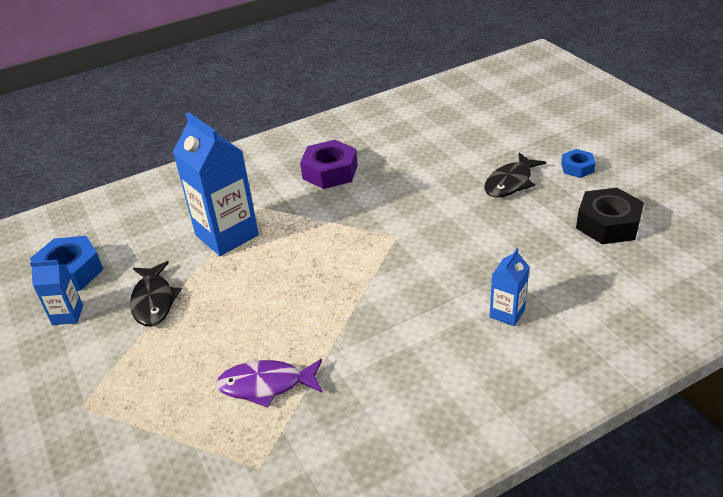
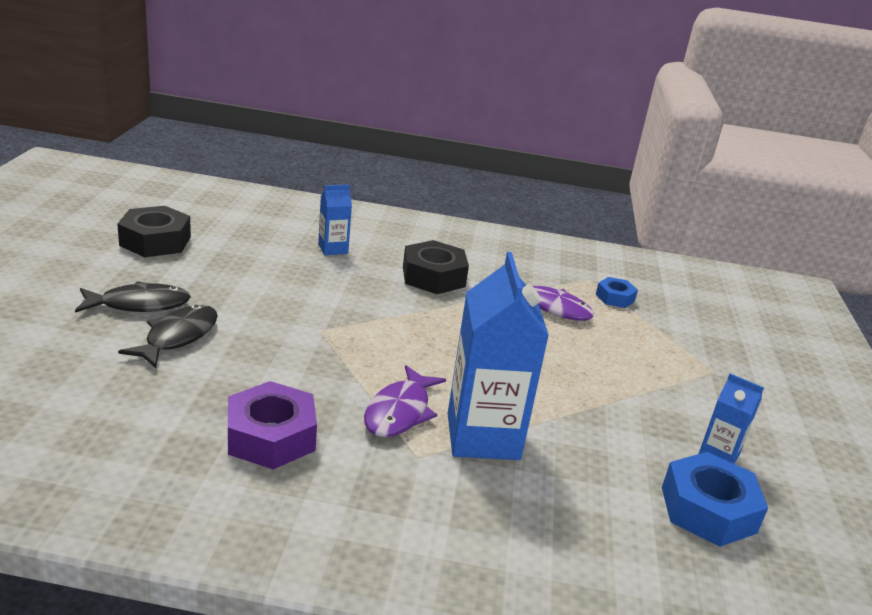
camera: 150 degrees left, 10 degrees down
(153, 301) = (613, 415): black fish -> black fish (178, 337)
(285, 220) = (400, 412): none -> purple fish
(395, 345) = (433, 277): none -> black nut
(577, 168) = (62, 278): blue nut -> blue nut (615, 298)

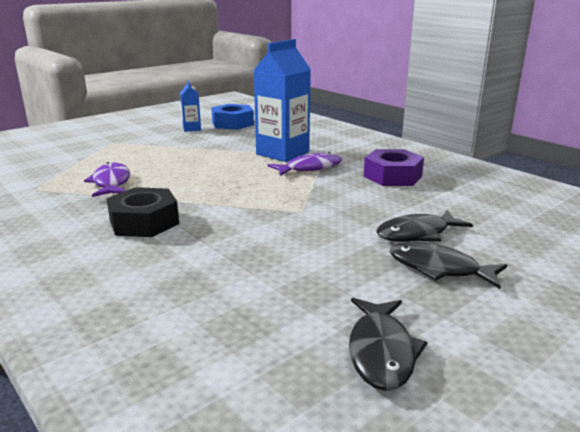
camera: 135 degrees left, 5 degrees down
(155, 241) = (381, 351): black nut -> black fish
(333, 249) = (181, 274): blue carton -> none
(615, 298) = (55, 176): blue nut -> none

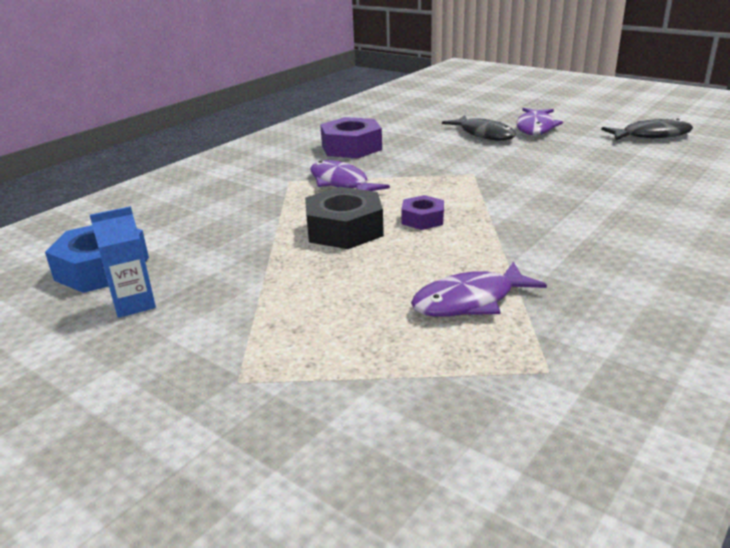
camera: 100 degrees left, 5 degrees up
(144, 222) = (570, 240): black nut -> black nut (344, 229)
(225, 184) = (422, 219): none -> purple nut
(282, 153) = (285, 204): blue carton -> none
(439, 268) = (535, 127): black fish -> purple fish

